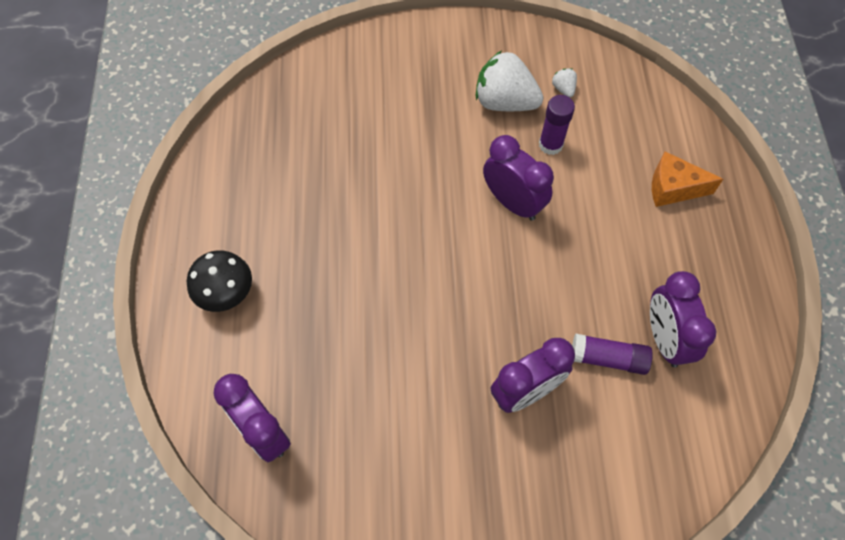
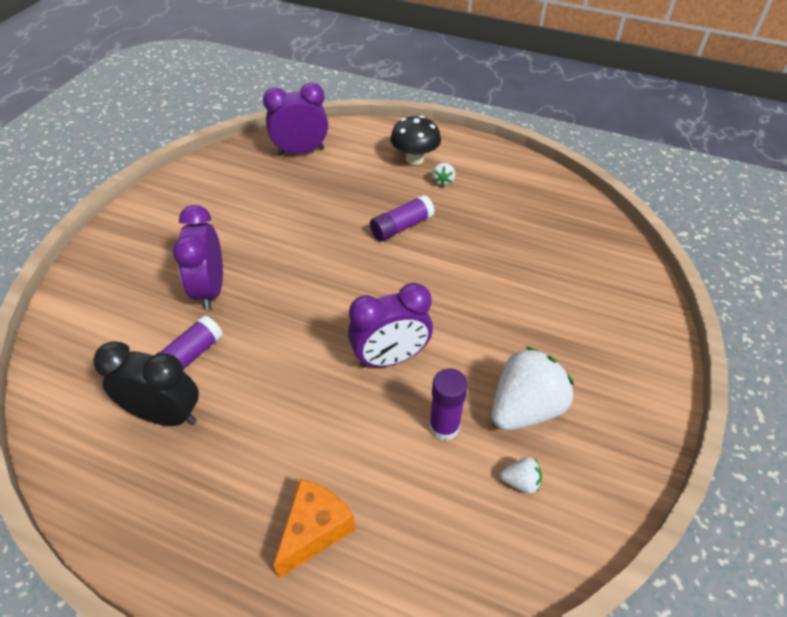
camera: 115 degrees right, 15 degrees down
(257, 250) = (443, 181): none -> white strawberry
(349, 259) = (401, 227): none -> purple glue stick
(664, 338) = (165, 415): purple clock -> black clock

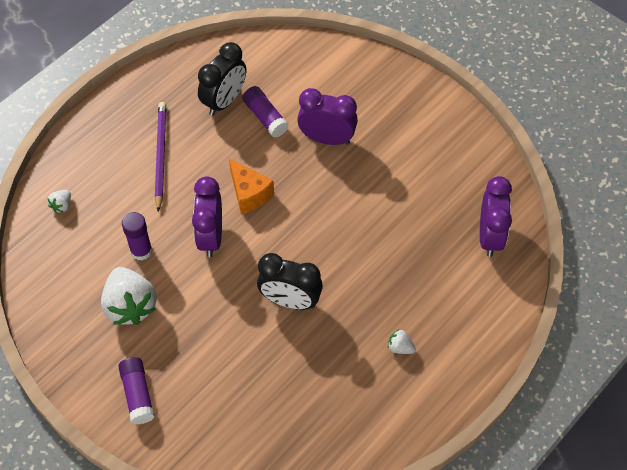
camera: 110 degrees right, 10 degrees up
(282, 462) = (160, 155): none -> purple pencil
(315, 530) = (110, 162): orange cheese -> orange cheese (249, 193)
(401, 227) = (347, 289): purple glue stick -> purple glue stick (138, 394)
(414, 159) = (445, 334): black mushroom -> none
(437, 265) = (290, 301): none -> black clock
(520, 482) = (82, 279): white strawberry -> white strawberry (62, 205)

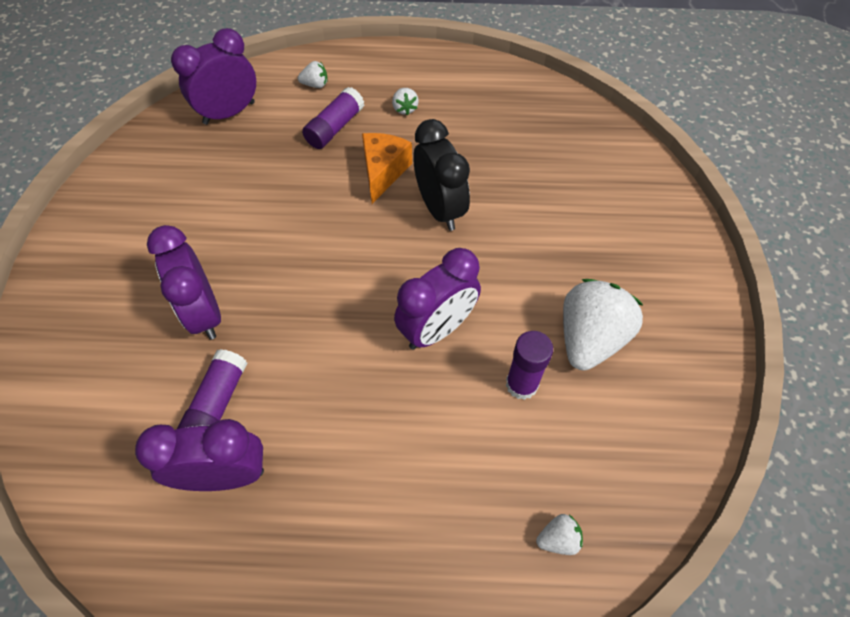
camera: 130 degrees left, 0 degrees up
(138, 394) = (658, 256): purple glue stick -> purple glue stick (335, 127)
(160, 155) = (377, 481): purple pencil -> none
(224, 101) = (224, 475): black clock -> purple clock
(249, 193) = (347, 334): orange cheese -> orange cheese (383, 172)
(476, 307) = (315, 85): none -> white strawberry

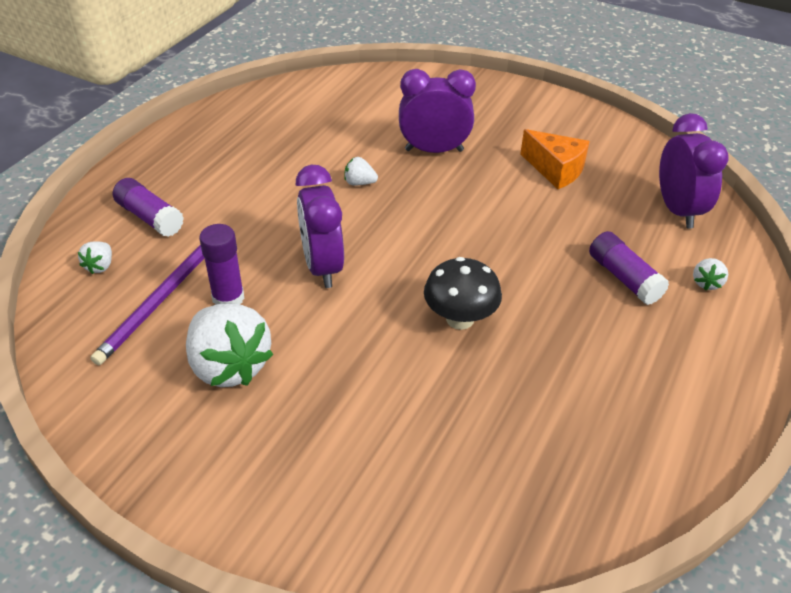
camera: 115 degrees right, 15 degrees down
(217, 402) = (350, 142): purple glue stick -> purple glue stick (150, 217)
(224, 475) = (294, 134): purple clock -> none
(383, 172) = (536, 294): orange cheese -> orange cheese (555, 170)
(405, 109) = (635, 345): white strawberry -> white strawberry (359, 183)
(440, 209) = (460, 319): black clock -> black mushroom
(562, 442) = (159, 301): none -> purple pencil

